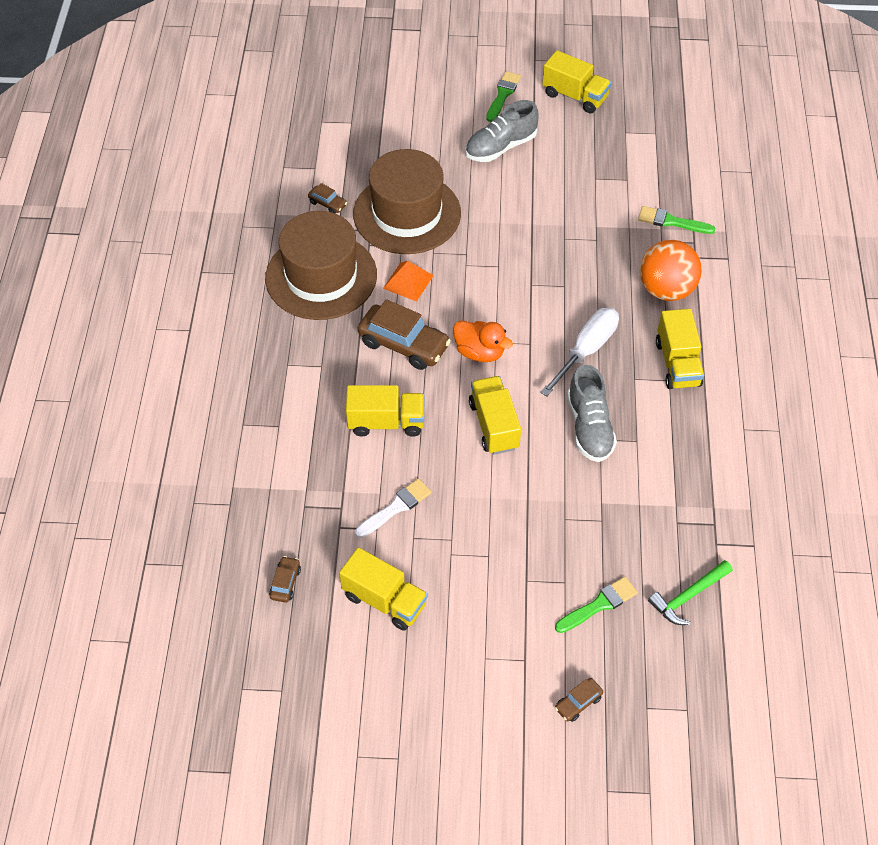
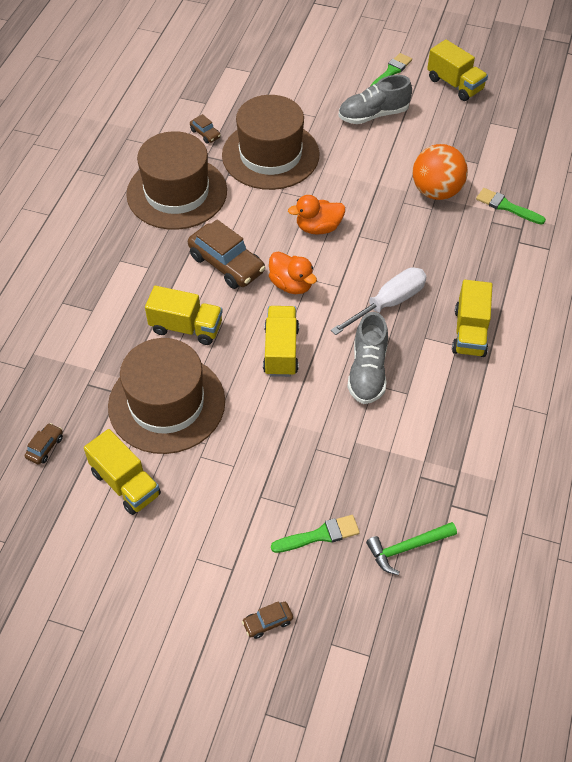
camera: 15 degrees right, 0 degrees up
(396, 507) = (166, 403): white brush -> brown hat
(408, 281) = (250, 211): orange pyramid -> none
(486, 284) = (318, 228): none -> orange duck
(666, 290) = (481, 265): orange ball -> orange ball (436, 191)

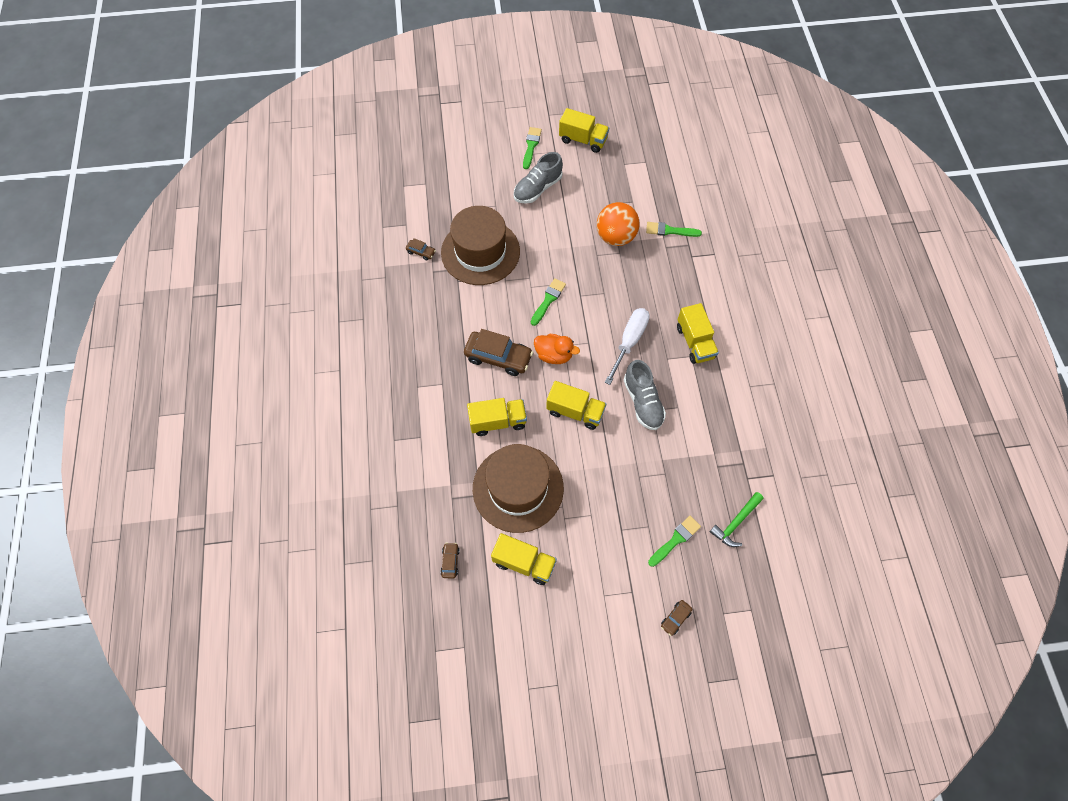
camera: 25 degrees left, 10 degrees up
(177, 192) = (428, 312): brown hat -> none
(281, 351) = (575, 411): yellow truck -> yellow truck turned 135 degrees clockwise
(318, 228) = (548, 300): orange duck -> green brush

